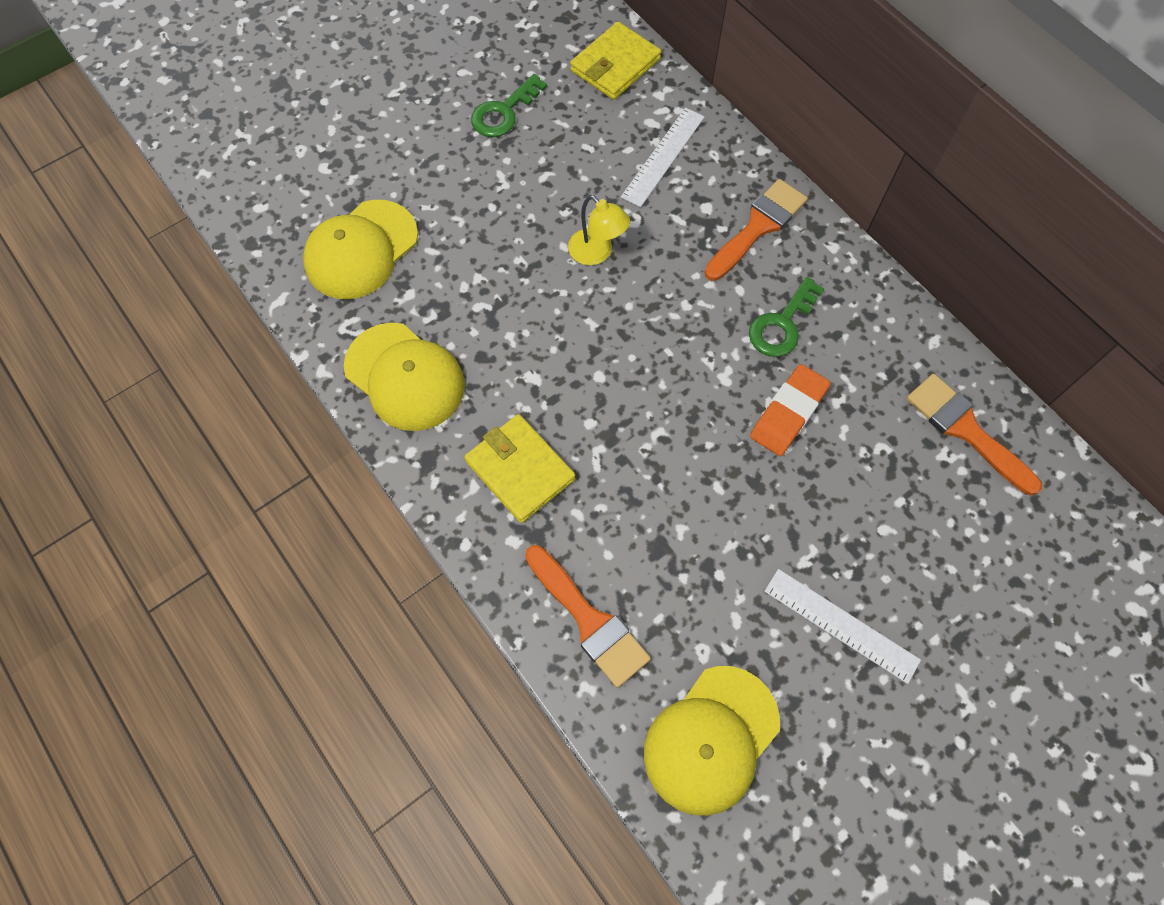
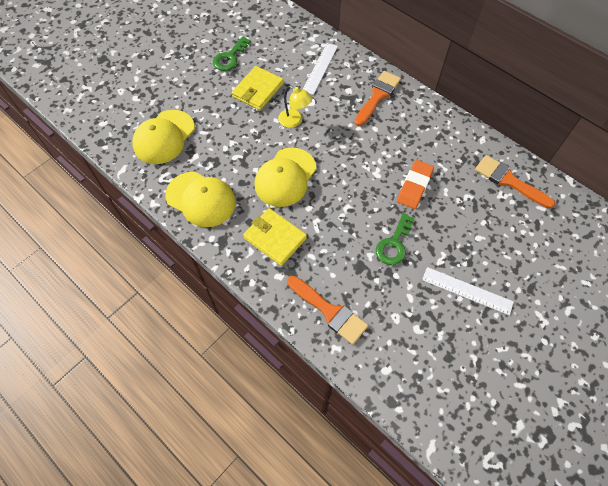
camera: 10 degrees left, 5 degrees down
(615, 65) = (285, 27): yellow wallet -> yellow wallet (258, 90)
(711, 739) = (410, 363): yellow cap -> yellow cap (285, 177)
(782, 324) = (401, 142): green key -> green key (394, 244)

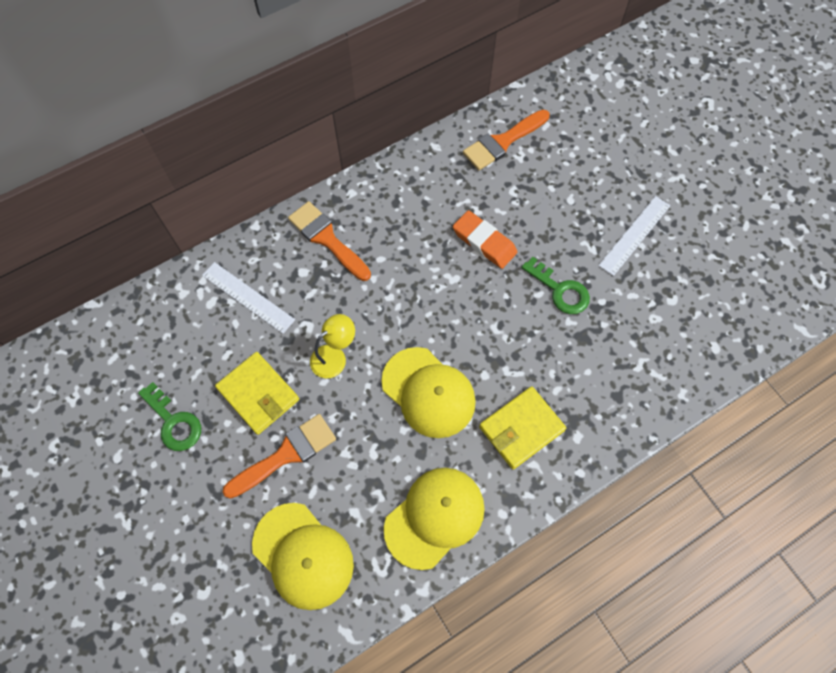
camera: 75 degrees left, 5 degrees up
(329, 311) = (635, 388): orange brush -> orange brush (286, 454)

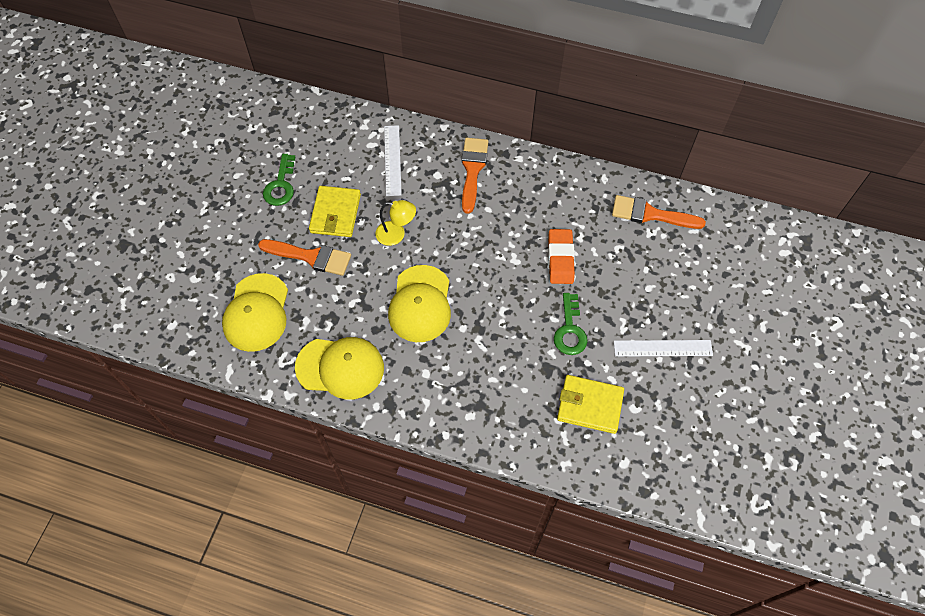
camera: 50 degrees right, 5 degrees down
(521, 429) = (444, 376): yellow wallet -> yellow wallet (589, 405)

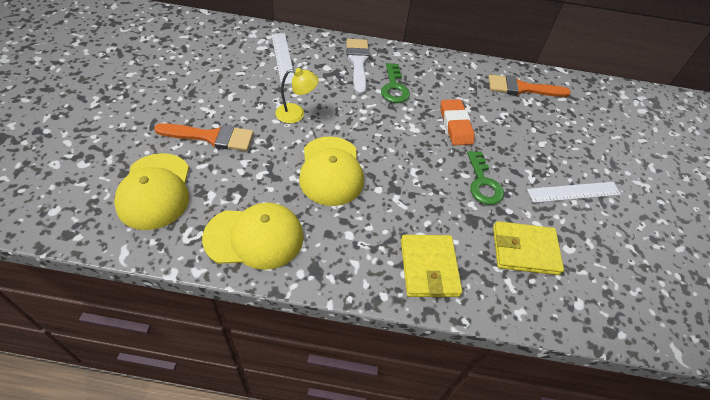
camera: 15 degrees left, 10 degrees down
(280, 185) = (175, 80): green key -> green key (394, 87)
(335, 213) = (233, 100): yellow wallet -> yellow wallet (429, 268)
(472, 170) = (358, 63): orange brush -> white brush

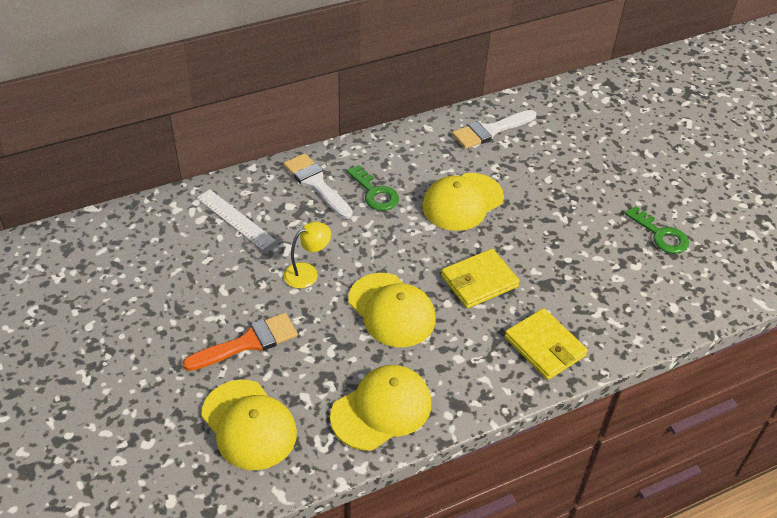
camera: 30 degrees left, 5 degrees down
(455, 125) = (462, 202): orange eraser -> yellow cap
(483, 183) = (529, 246): green key -> green key (661, 235)
(522, 88) = (490, 130): orange brush -> white brush
(525, 250) = (605, 287): yellow wallet -> yellow wallet (479, 281)
(574, 192) = (605, 212): white ruler -> none

